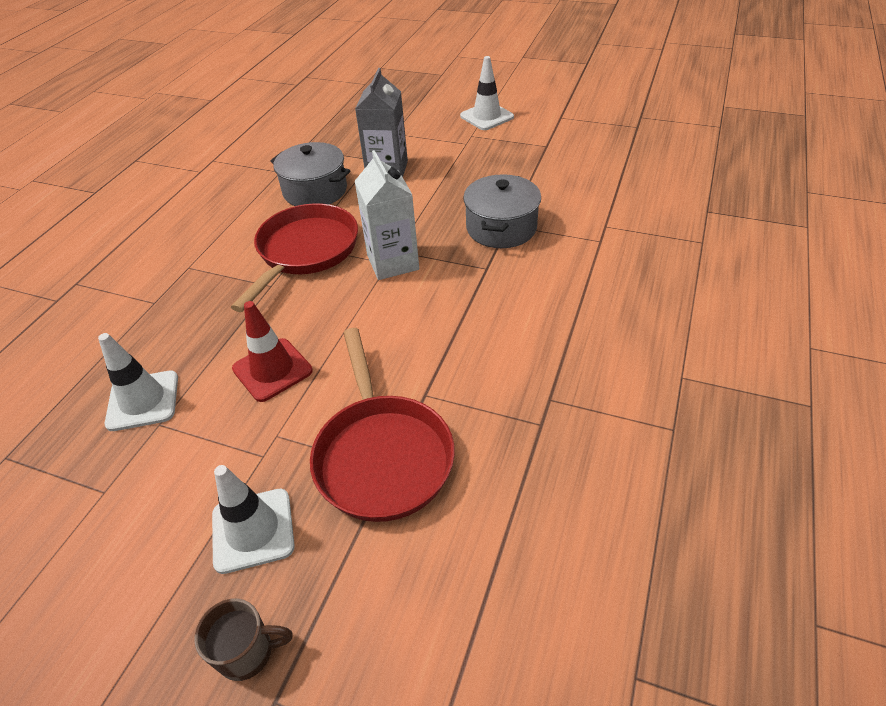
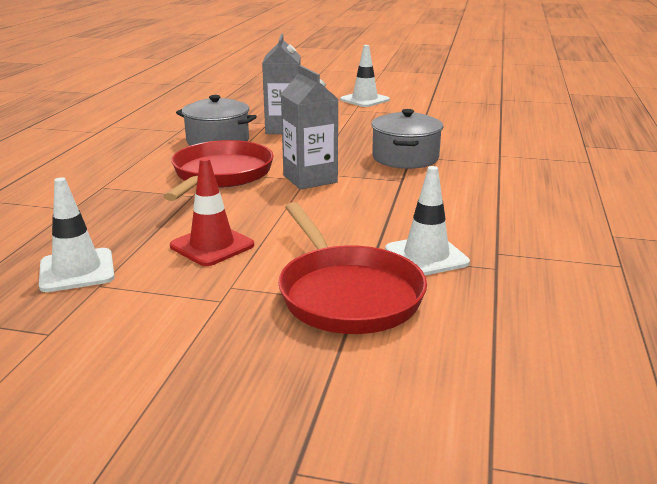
camera: 10 degrees left, 20 degrees down
(247, 652) = (250, 437): brown mug -> none
(253, 530) = (227, 350): white traffic cone -> white traffic cone (426, 256)
(393, 262) = (310, 179): white carton -> grey carton

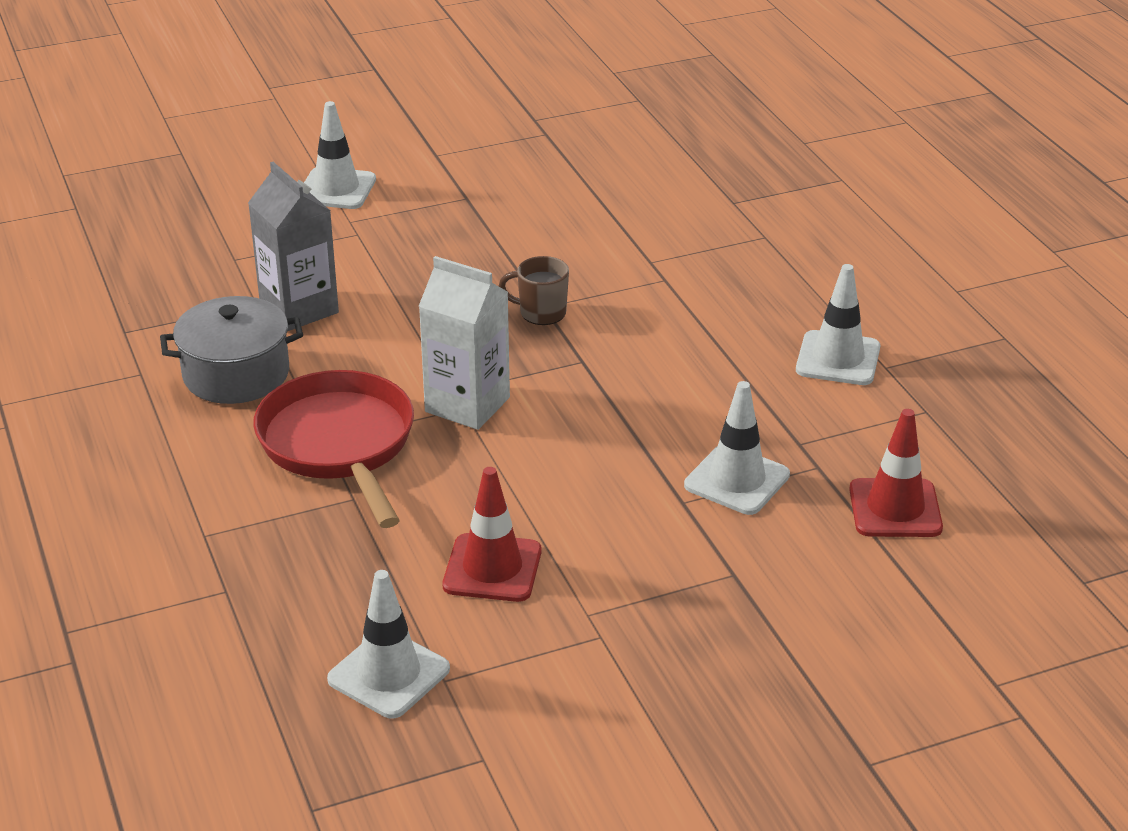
camera: 35 degrees left, 10 degrees up
(310, 179) = (467, 404): grey carton -> white carton
(346, 294) = (714, 568): red pan -> none
(405, 158) = (541, 313): grey pot -> brown mug
(531, 309) = (895, 509): none -> red traffic cone
(578, 222) = (838, 359): none -> white traffic cone

